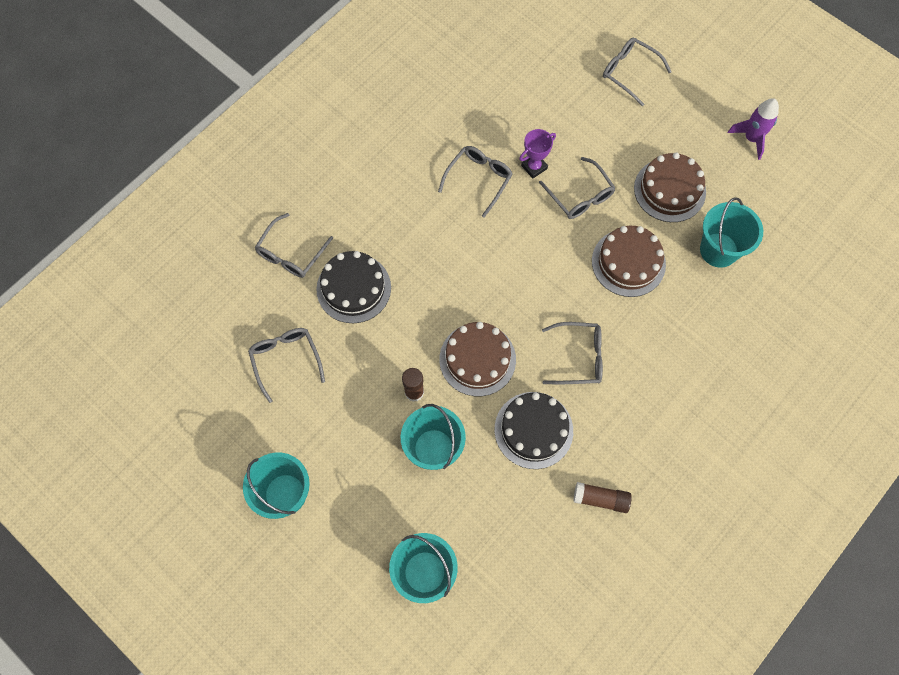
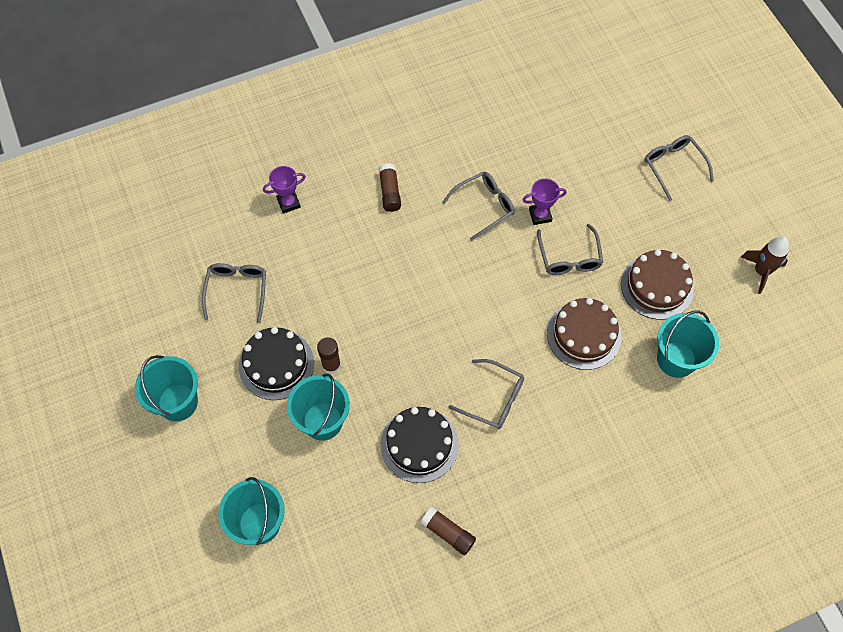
camera: 25 degrees right, 5 degrees down
(291, 253) = (288, 203): grey glasses -> purple trophy
(353, 288) = (326, 254): black cake -> black cake (276, 364)
(383, 202) = (390, 192): none -> brown glue stick
(477, 359) = (401, 361): brown cake -> none
(751, 138) = (761, 271): purple rocket -> brown rocket

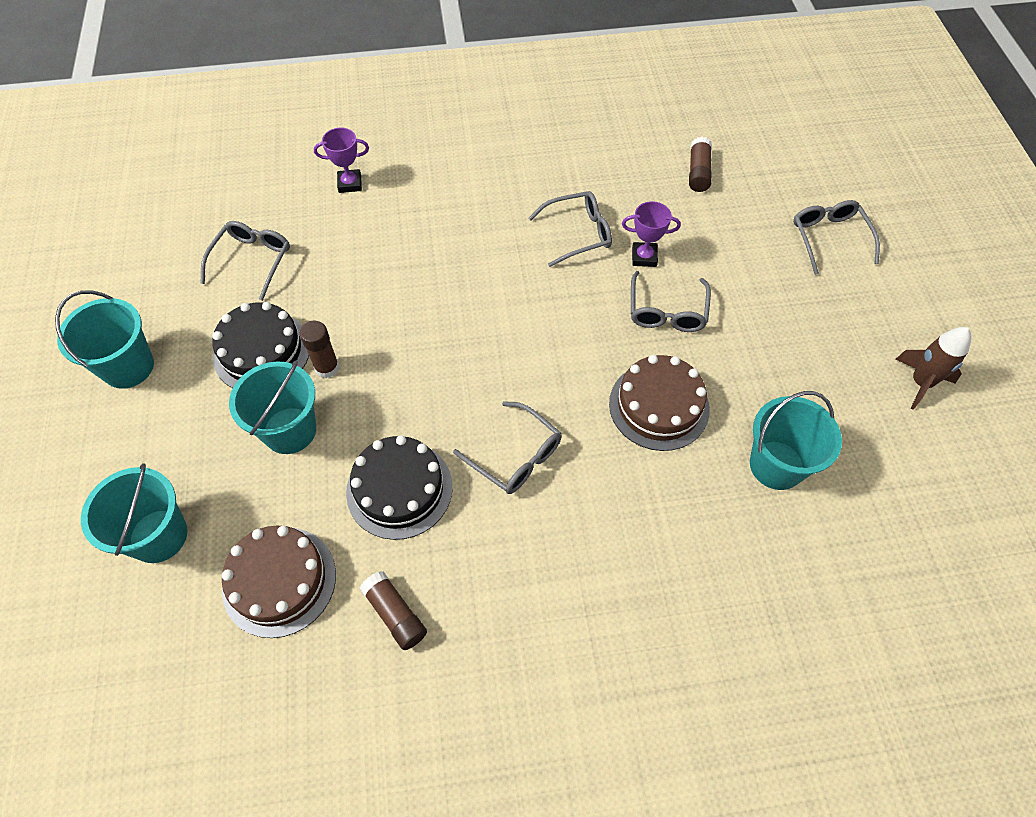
camera: 15 degrees right, 5 degrees down
(390, 192) = (470, 196): brown glue stick -> brown glue stick (698, 172)
(657, 286) = (773, 369): brown cake -> brown cake (279, 581)

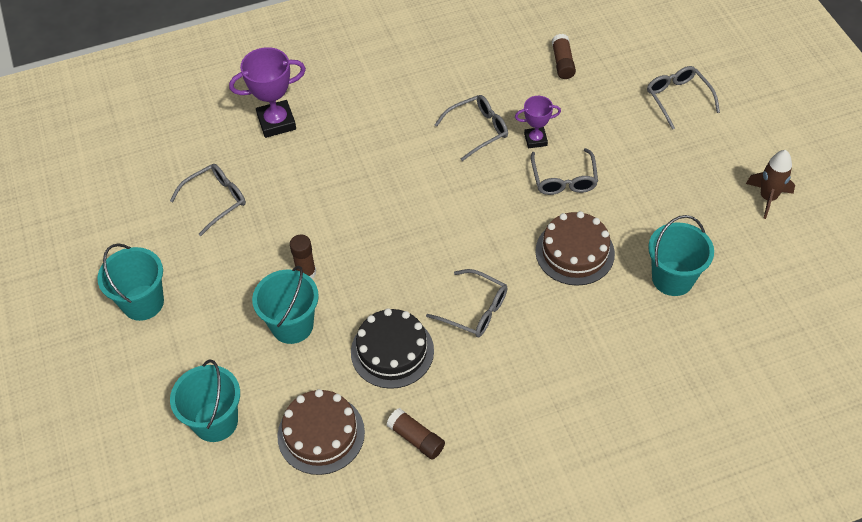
camera: 10 degrees left, 5 degrees down
(252, 261) = (215, 201): grey glasses -> grey glasses turned 45 degrees clockwise
(262, 351) = (249, 270): black cake -> none
(350, 184) = (276, 122): purple trophy -> purple trophy, size x1.67

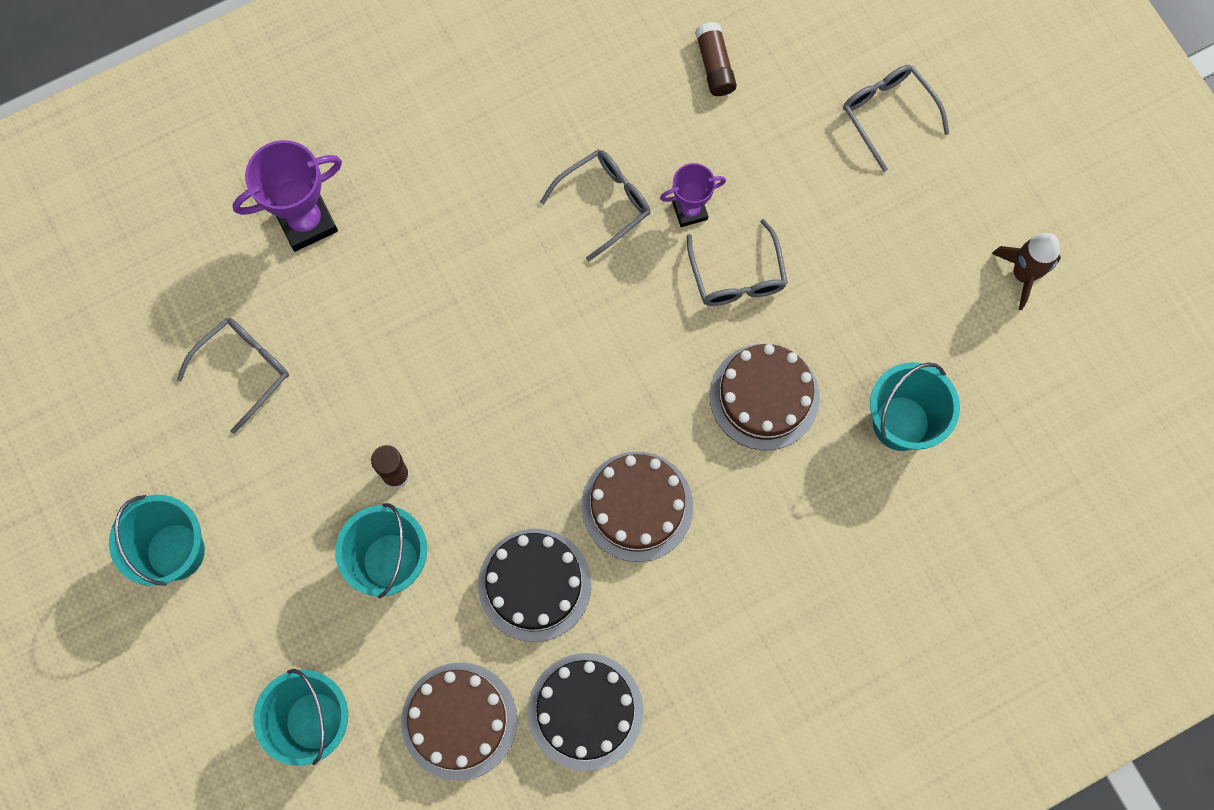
camera: 10 degrees left, 20 degrees up
(416, 438) = (585, 711): brown glue stick -> black cake
(474, 310) = (637, 506): grey glasses -> brown cake

